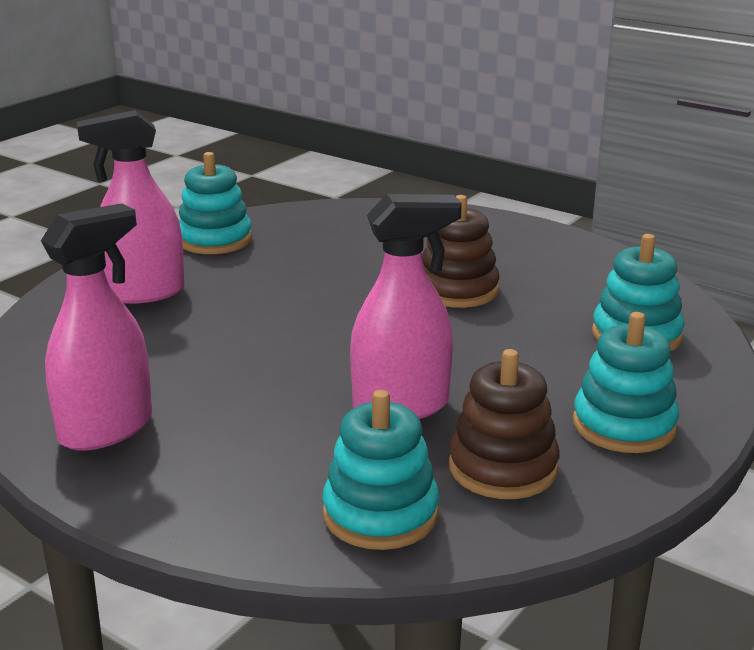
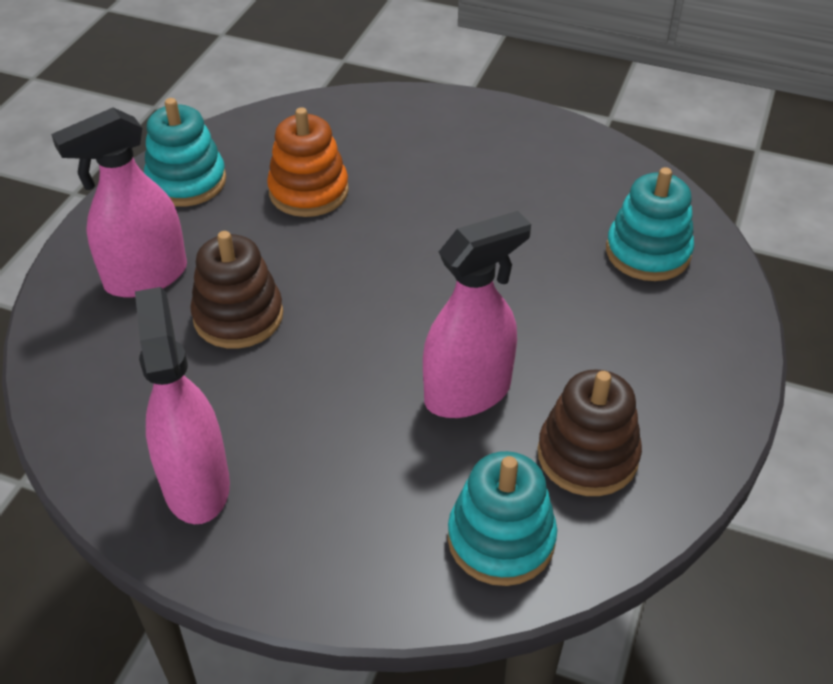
camera: 15 degrees left, 20 degrees up
(106, 429) = (196, 484): pink spray bottle -> pink spray bottle turned 45 degrees counterclockwise
(321, 258) = (308, 191): none -> orange stacking toy
(457, 290) = (461, 217): brown stacking toy -> brown stacking toy (238, 316)
(624, 425) = (674, 377): turquoise stacking toy -> none

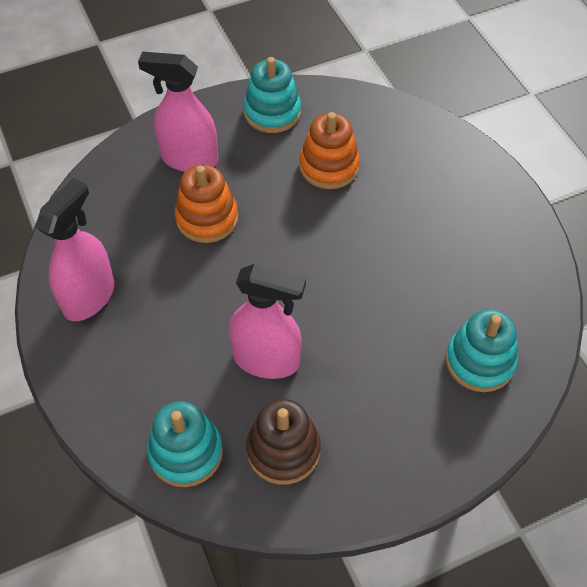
camera: 45 degrees right, 10 degrees up
(238, 316) = (207, 218): brown stacking toy -> orange stacking toy

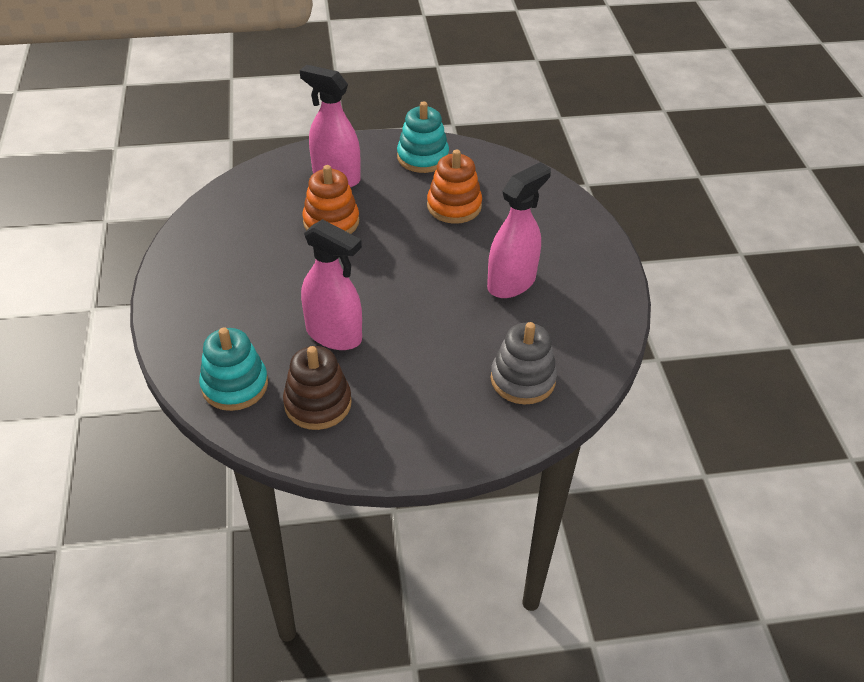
camera: 15 degrees right, 10 degrees down
(89, 297) = (207, 256): pink spray bottle -> pink spray bottle (511, 283)
(479, 361) = (522, 379): turquoise stacking toy -> grey stacking toy

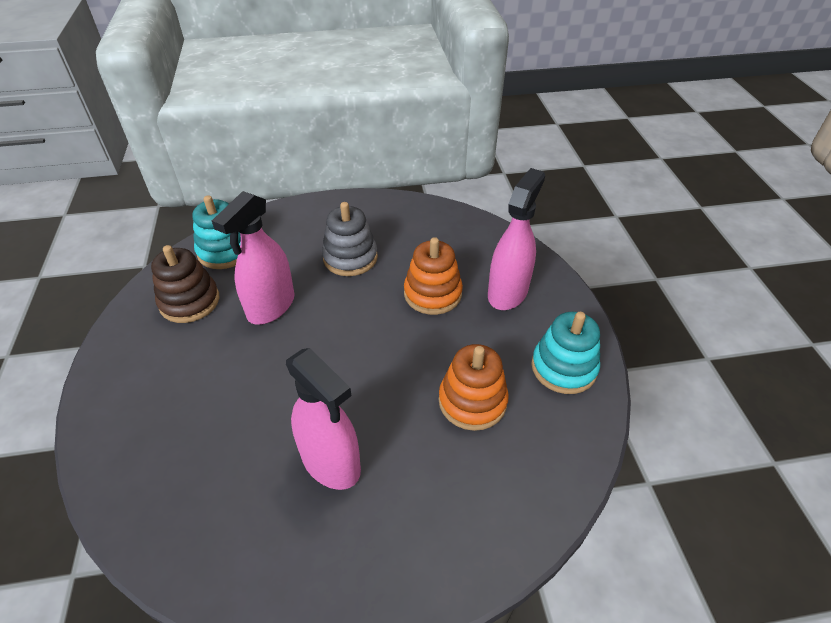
camera: 90 degrees right, 0 degrees up
(522, 379) = (171, 469): grey stacking toy -> grey stacking toy (350, 258)

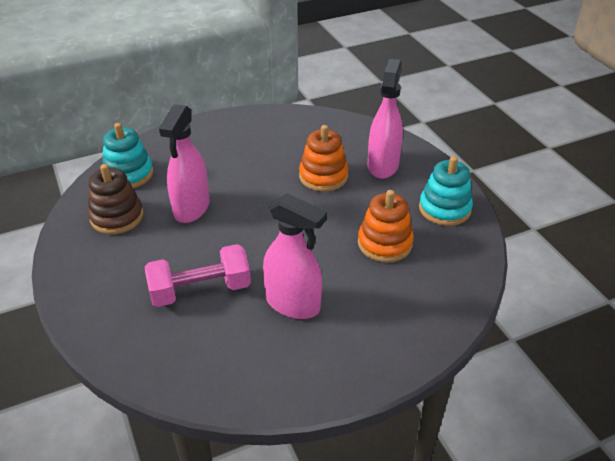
camera: 15 degrees left, 5 degrees down
(235, 418) = (200, 290): none -> pink dumbbell
(350, 258) = (243, 161): grey stacking toy -> none

